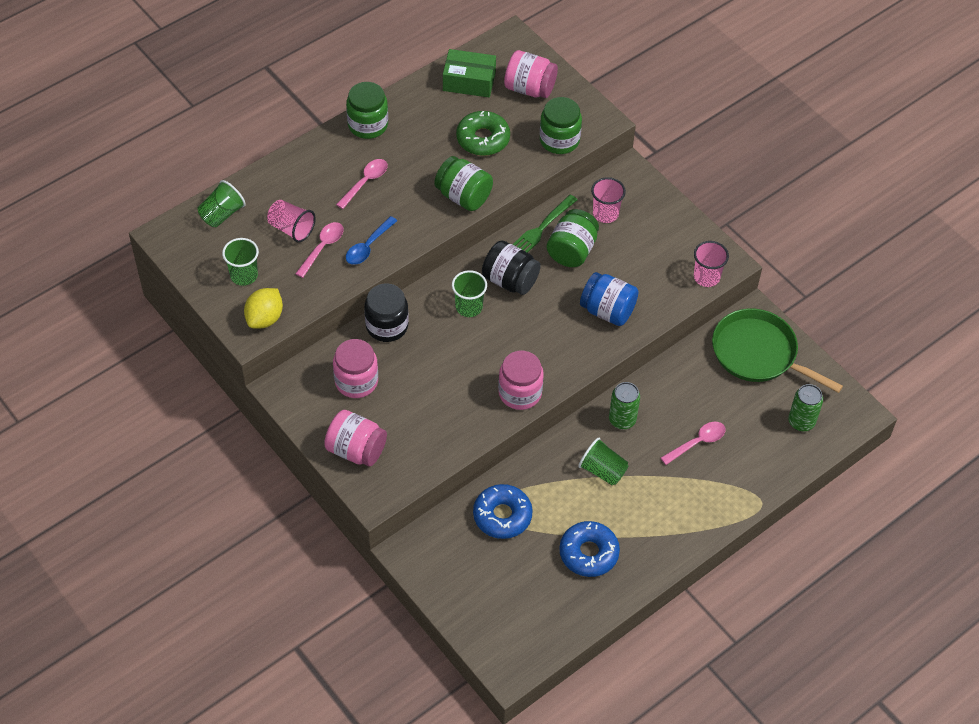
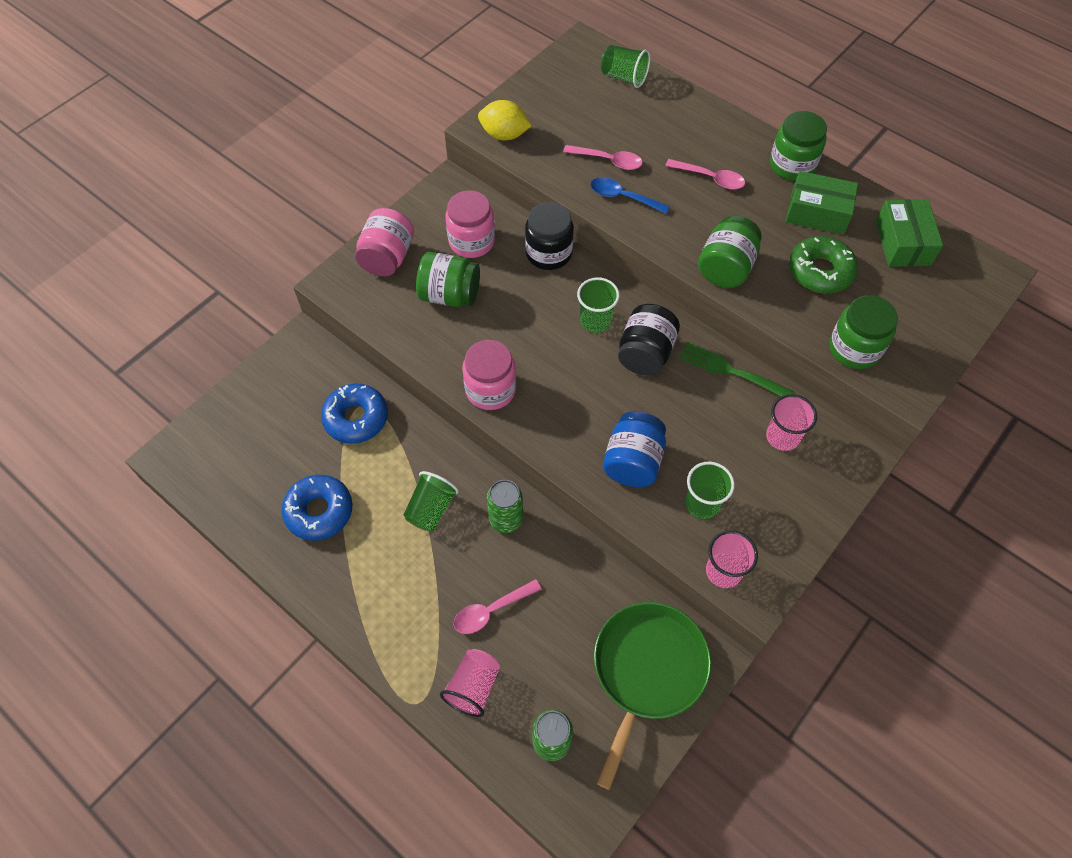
camera: 80 degrees right, 5 degrees up
(244, 275) = (553, 109): green cup -> green cup (702, 503)
(291, 229) = (624, 132): pink cup -> pink cup (473, 687)
(424, 124) = (817, 213): none -> green box
(529, 88) = (923, 304): pink jar -> none
(572, 251) = (711, 409): green jar -> green jar (450, 295)
(697, 442) = (491, 610): pink spoon -> pink spoon turned 105 degrees clockwise

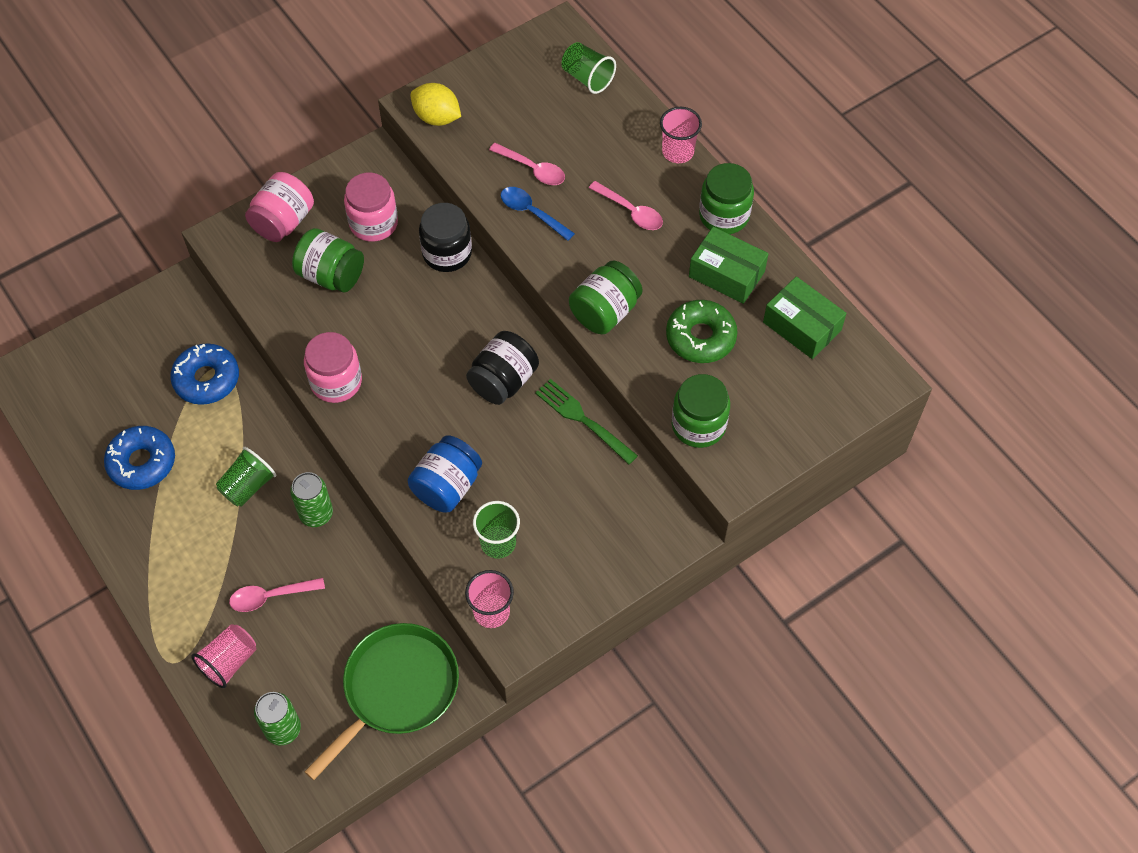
camera: 15 degrees right, 0 degrees up
(595, 321) = (466, 335): green cup -> none
(782, 437) = (605, 497): pink cup -> pink cup (678, 152)
(903, 243) = (802, 326): green box -> green box turned 60 degrees counterclockwise

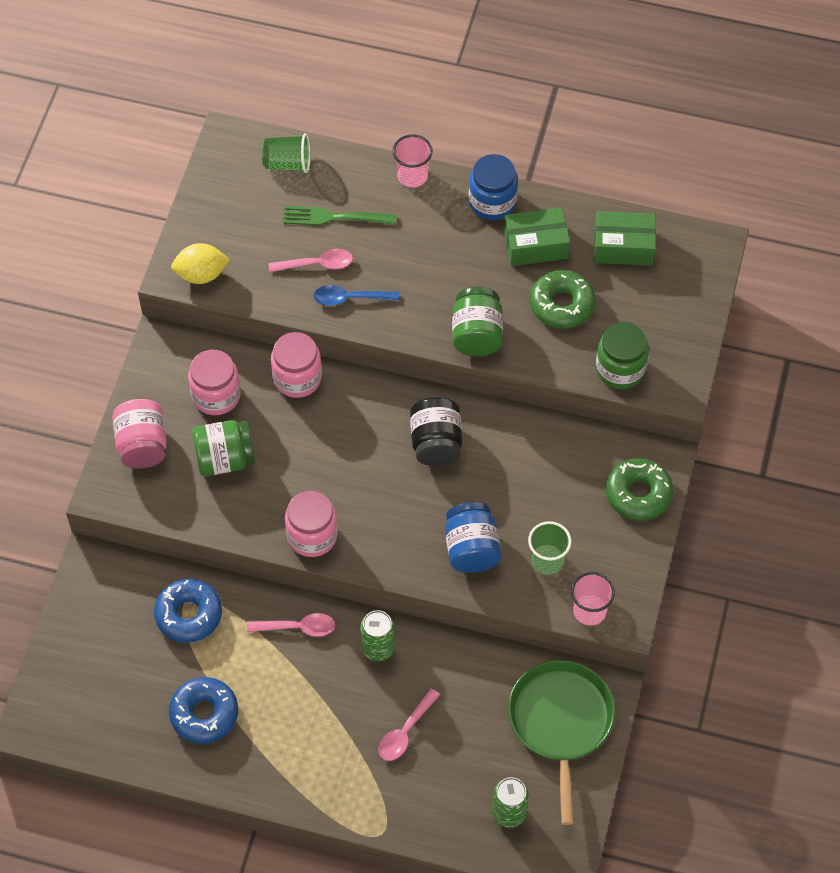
camera: 40 degrees left, 0 degrees up
(229, 661) = (422, 800): pink cup -> none
(248, 486) = (305, 668): green cup -> none
(447, 253) = (297, 378): black jar -> pink jar
(583, 419) = (520, 429): green fork -> green fork (334, 217)
(629, 546) = (638, 494): none -> green donut
(630, 211) = (422, 246): pink spoon -> pink spoon (297, 627)
(724, 215) = (492, 202): green jar -> blue jar

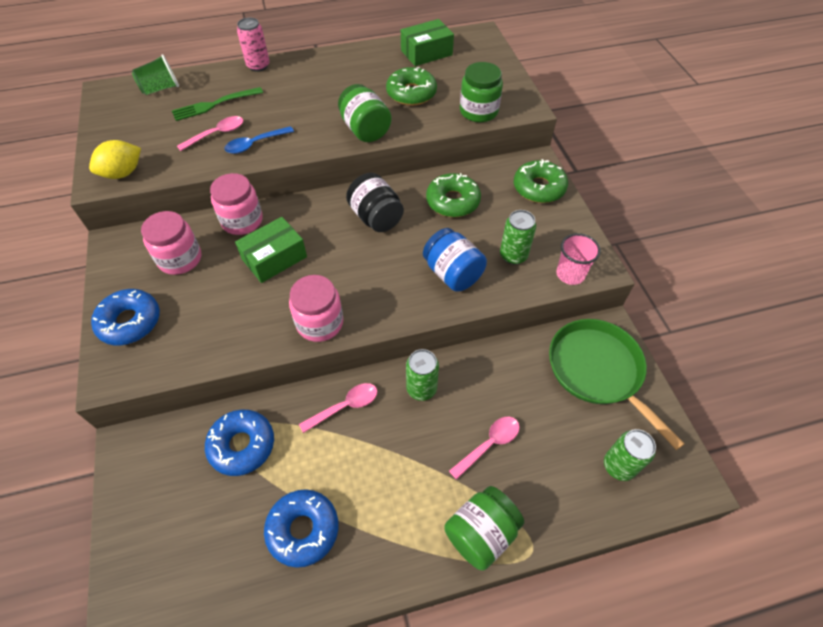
camera: 30 degrees left, 5 degrees down
(142, 445) = (130, 322): pink jar -> blue donut
(224, 459) = (211, 300): green jar -> green jar (481, 533)
(405, 731) = (489, 444): pink spoon -> pink spoon turned 135 degrees counterclockwise
(412, 176) = (258, 66): pink cup -> pink can
(492, 202) = (323, 60): blue jar -> none
(530, 463) = (452, 201): none -> green donut
(536, 245) = (369, 71): green box -> green box (274, 258)
(547, 560) = (513, 255): green cup -> green can

